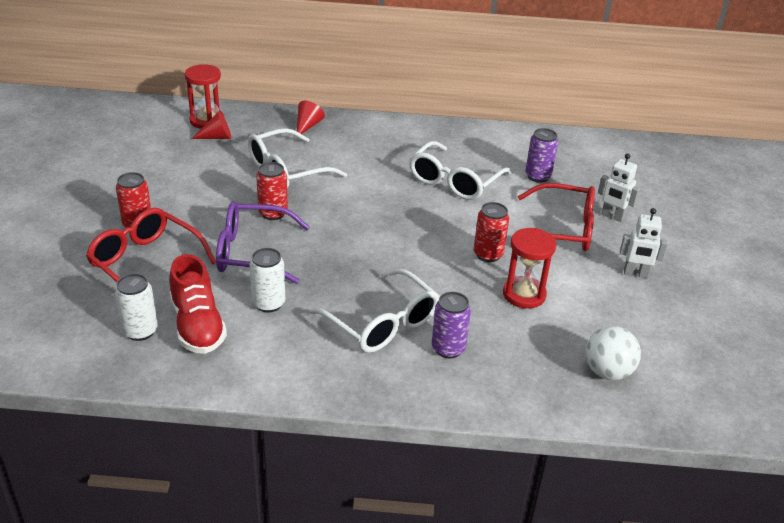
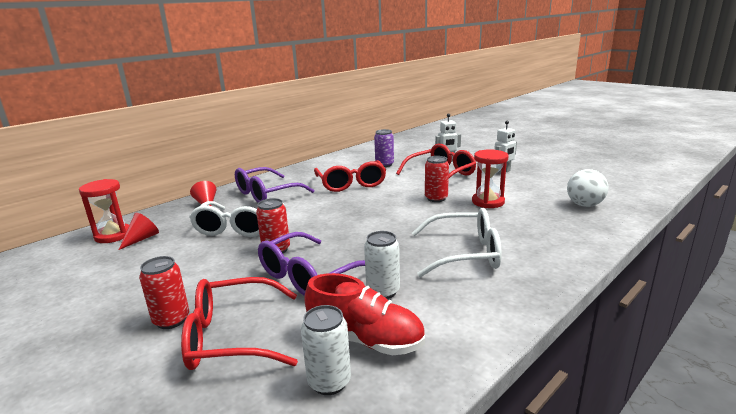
camera: 45 degrees left, 15 degrees down
(366, 145) = (266, 194): none -> purple glasses
(448, 348) = (517, 241): purple can -> none
(454, 181) = (351, 184): white glasses -> red glasses

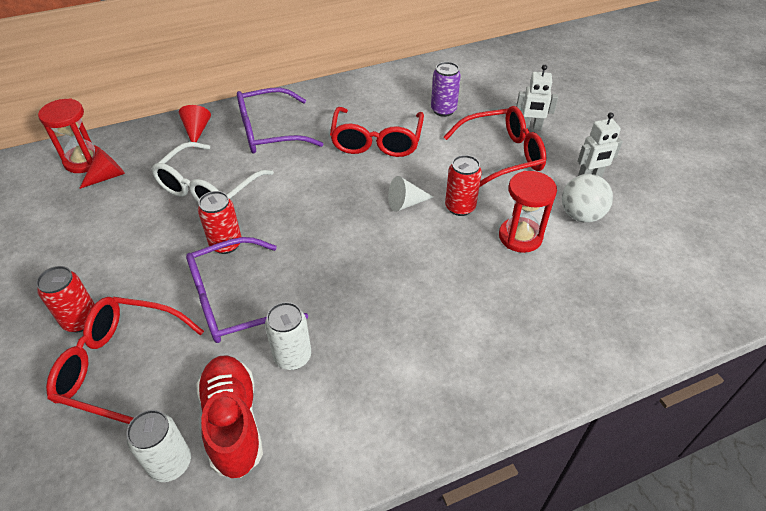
camera: 20 degrees right, 25 degrees up
(366, 340) = (233, 422): red shoe -> red shoe turned 150 degrees counterclockwise
(397, 204) = (406, 203): none -> white cone
(465, 253) = (421, 327): white glasses -> none
(584, 205) = (644, 287): white ball -> white ball (581, 215)

